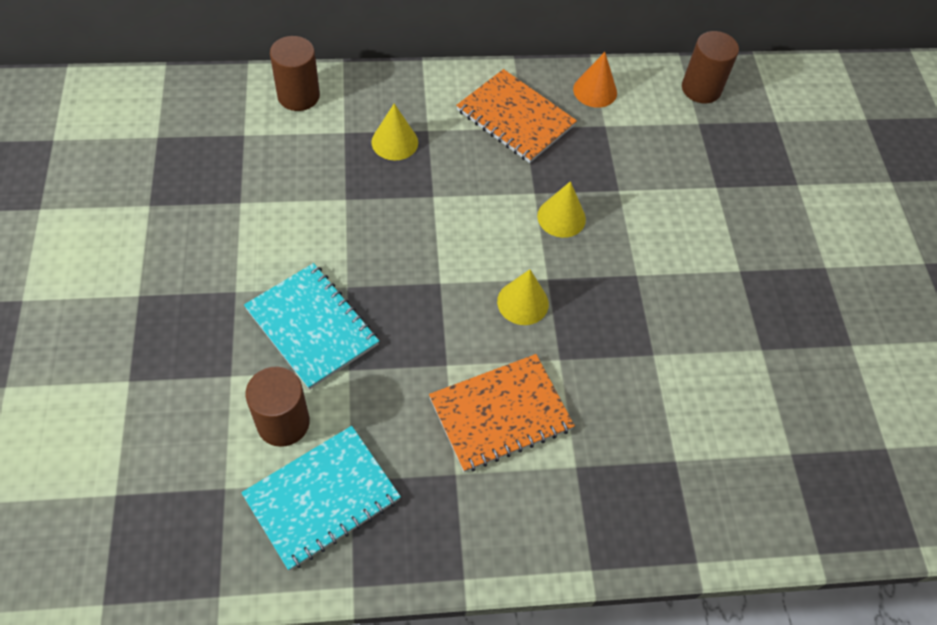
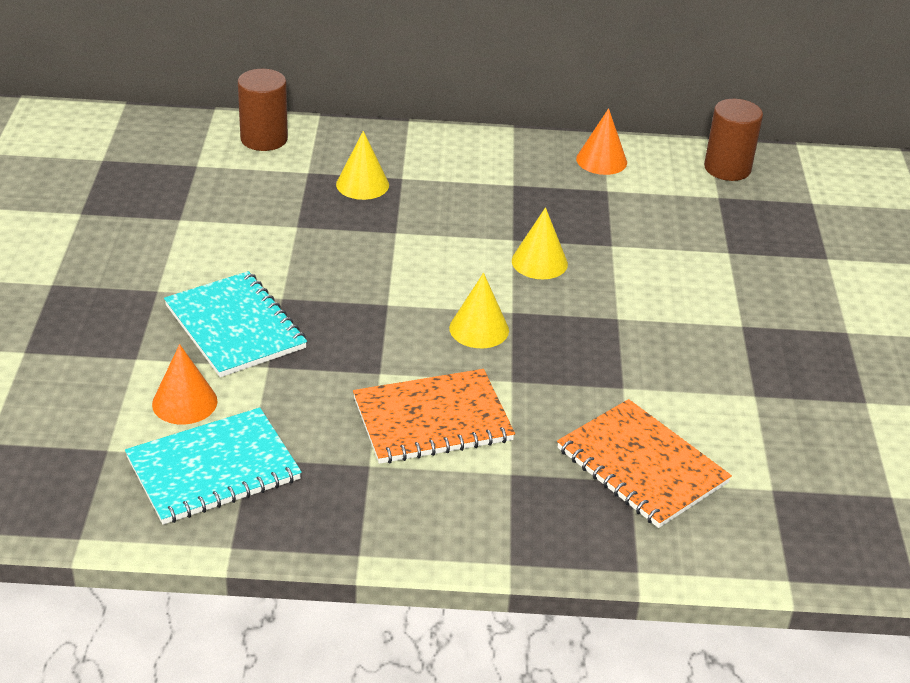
camera: 10 degrees right, 20 degrees down
(283, 422) = (184, 402): brown cylinder -> orange cone
(515, 118) = (504, 176): orange notebook -> orange notebook (642, 466)

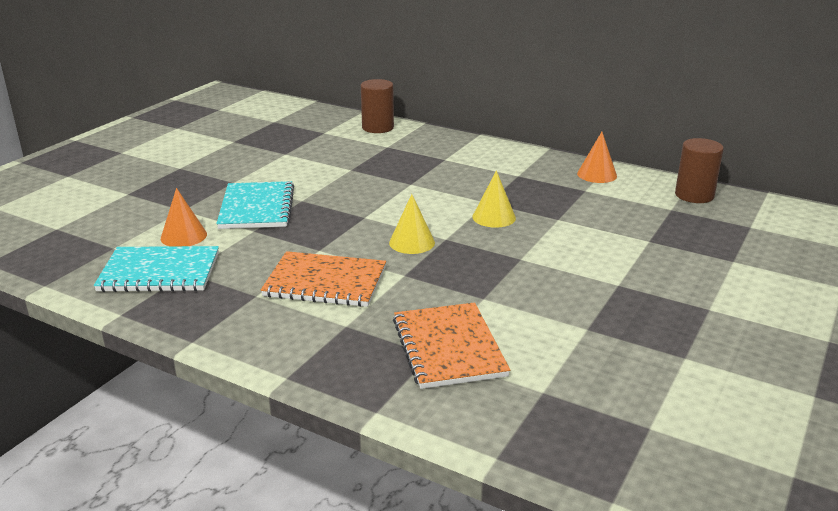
camera: 30 degrees right, 10 degrees down
(362, 184) = (415, 158): yellow cone -> none

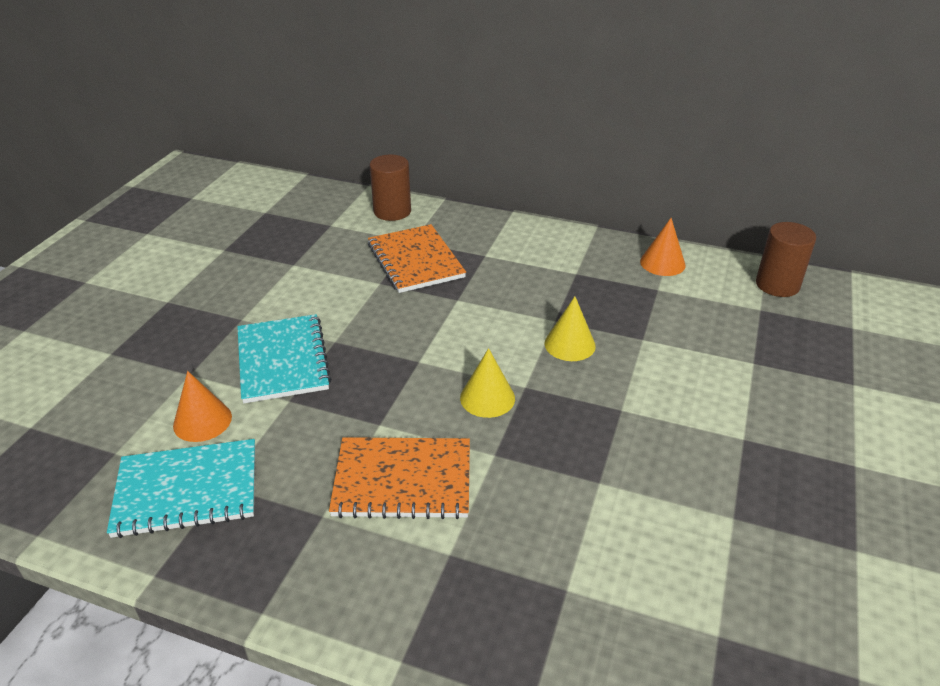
camera: 10 degrees left, 10 degrees up
(449, 347) = (585, 574): orange notebook -> orange notebook (415, 260)

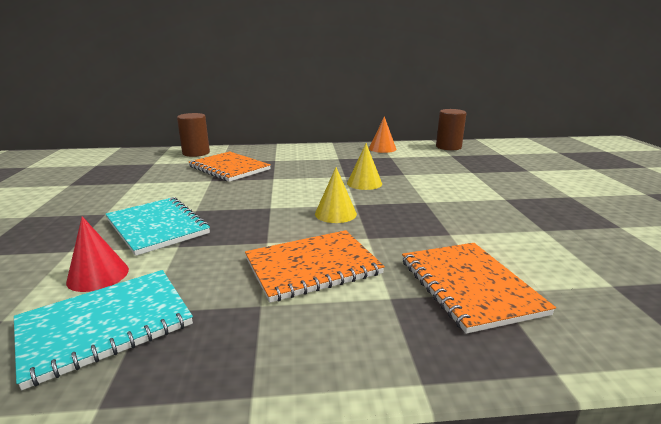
camera: 25 degrees left, 15 degrees down
(202, 421) = (98, 275): orange cone -> red cone
(546, 571) = (469, 286): none -> orange notebook

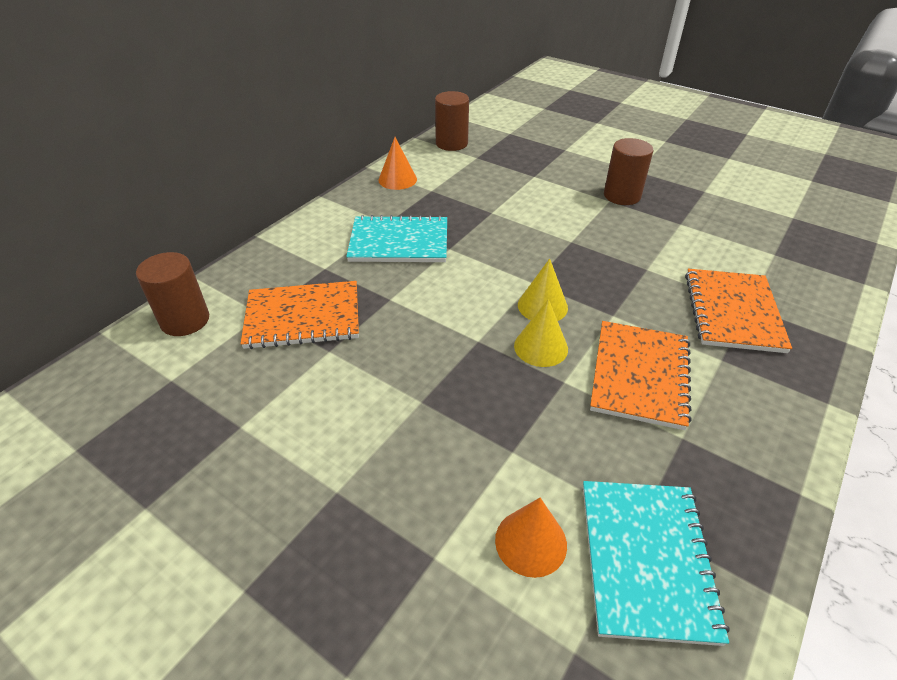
camera: 50 degrees left, 20 degrees up
(98, 275) = (531, 542): red cone -> orange cone
(157, 227) = (439, 452): turquoise notebook -> turquoise notebook (399, 242)
(364, 183) = (485, 248): yellow cone -> yellow cone (541, 347)
(469, 286) = (733, 312): orange notebook -> orange notebook turned 75 degrees clockwise
(522, 200) = (622, 196): none -> brown cylinder

